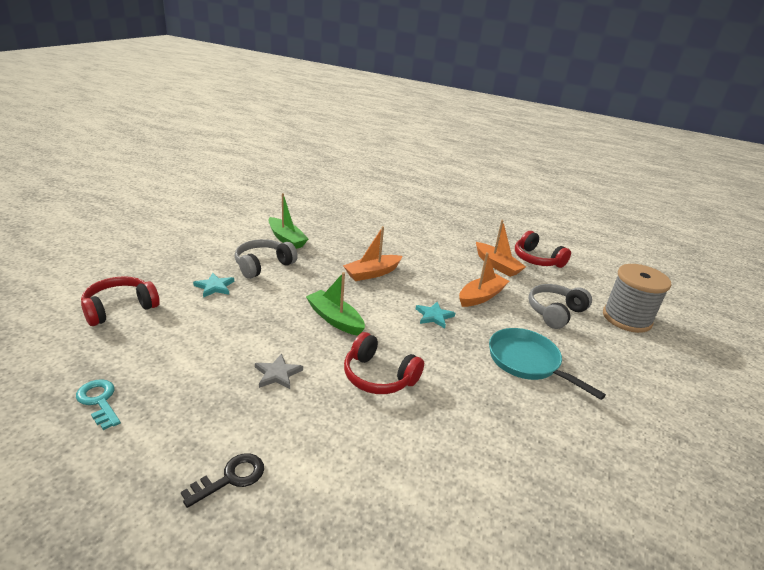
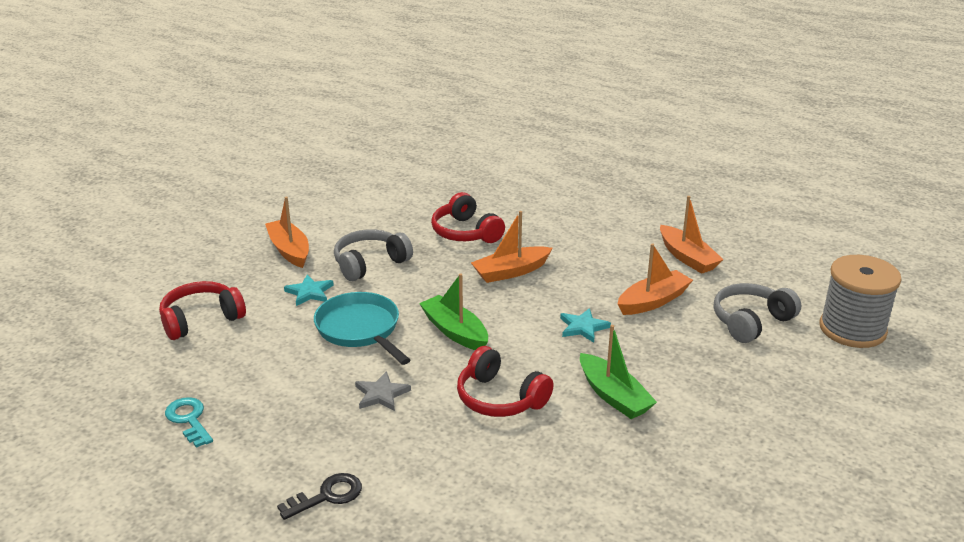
camera: 10 degrees right, 0 degrees up
(198, 254) = (289, 250): none -> orange boat
(286, 239) = (402, 227): green boat -> green boat (613, 396)
(527, 362) = (692, 384): turquoise pan -> turquoise pan (360, 329)
(537, 259) = (749, 248): red headphones -> red headphones (465, 232)

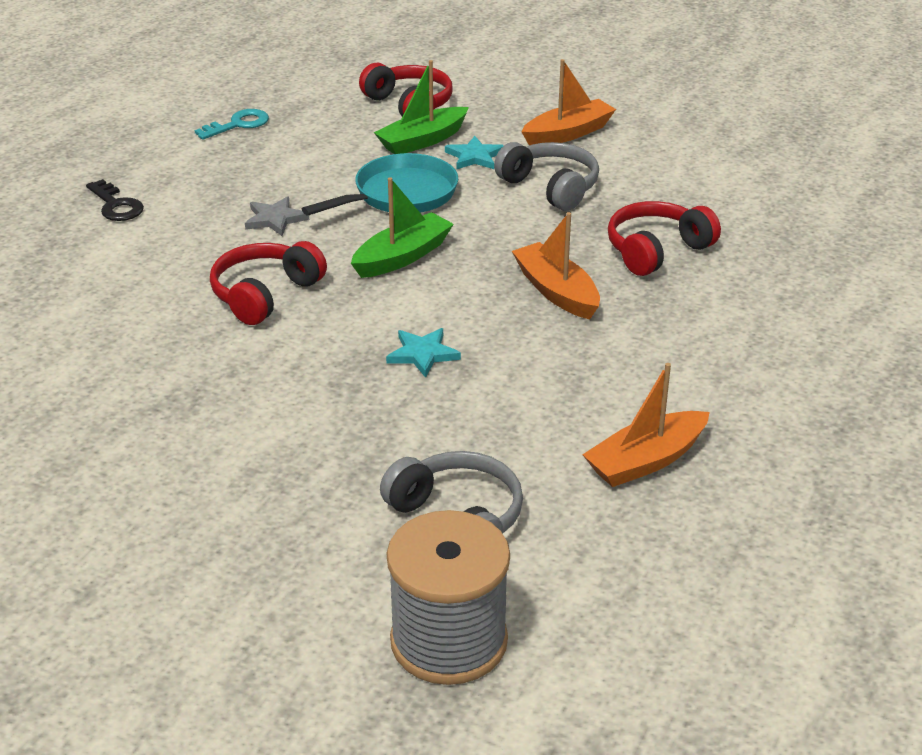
camera: 85 degrees right, 5 degrees up
(613, 396) = (267, 378): green boat -> green boat (422, 141)
(653, 301) = (501, 419): orange boat -> none

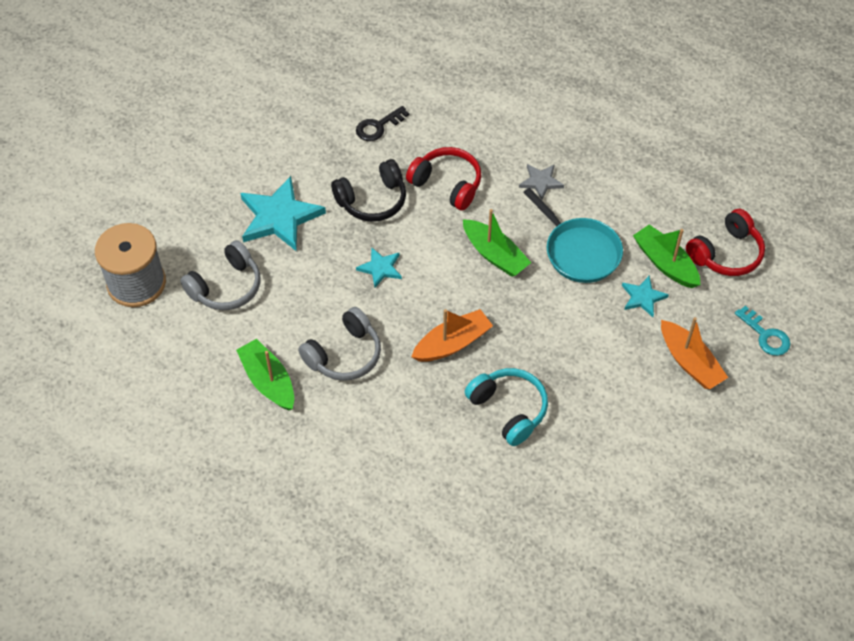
camera: 90 degrees right, 20 degrees up
(116, 205) = (553, 96): black key -> black key (378, 127)
(238, 124) = (678, 149): turquoise key -> turquoise key (766, 335)
(285, 363) = (372, 200): none -> black headphones
(307, 462) = (279, 217): none -> turquoise star
(550, 187) = (598, 346): grey headphones -> grey headphones (344, 355)
(646, 461) = (268, 381): orange boat -> green boat
(656, 250) = (508, 409): red headphones -> turquoise headphones

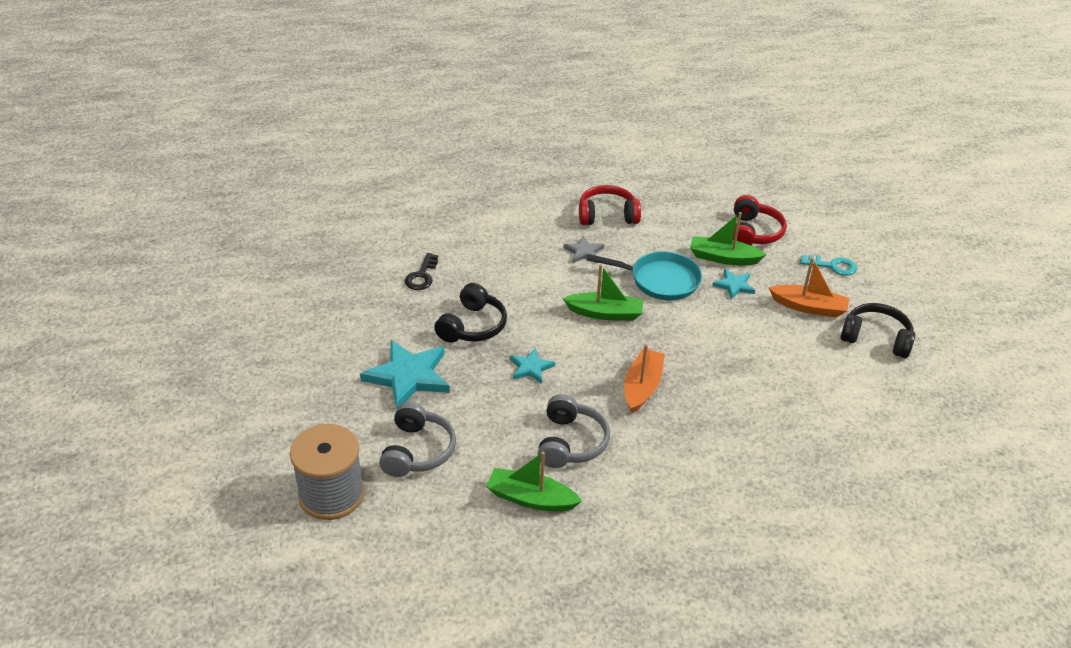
camera: 40 degrees left, 15 degrees down
(447, 184) = (518, 287): red headphones -> red headphones (607, 215)
(508, 409) = (732, 406): turquoise headphones -> none
(718, 433) = (876, 338): none -> black headphones

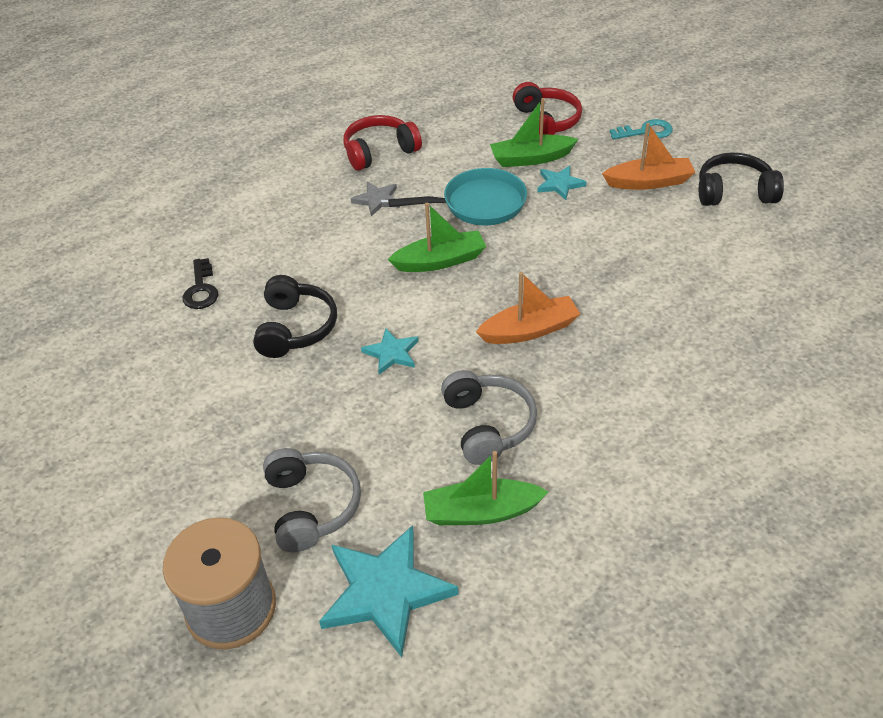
camera: 20 degrees left, 5 degrees up
(408, 376) = (250, 417): turquoise star -> turquoise star (385, 592)
(642, 387) = (529, 330): orange boat -> orange boat turned 75 degrees clockwise

